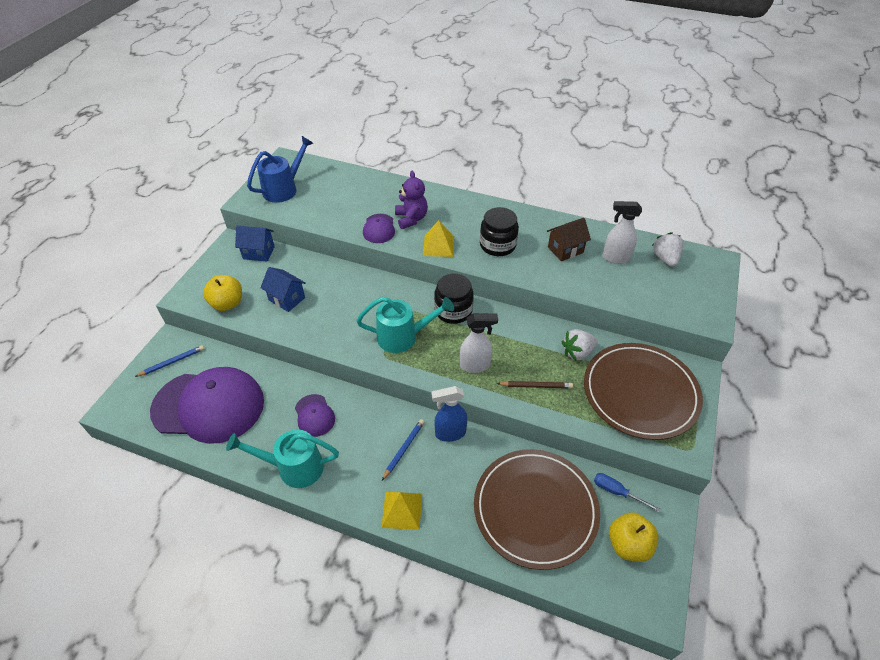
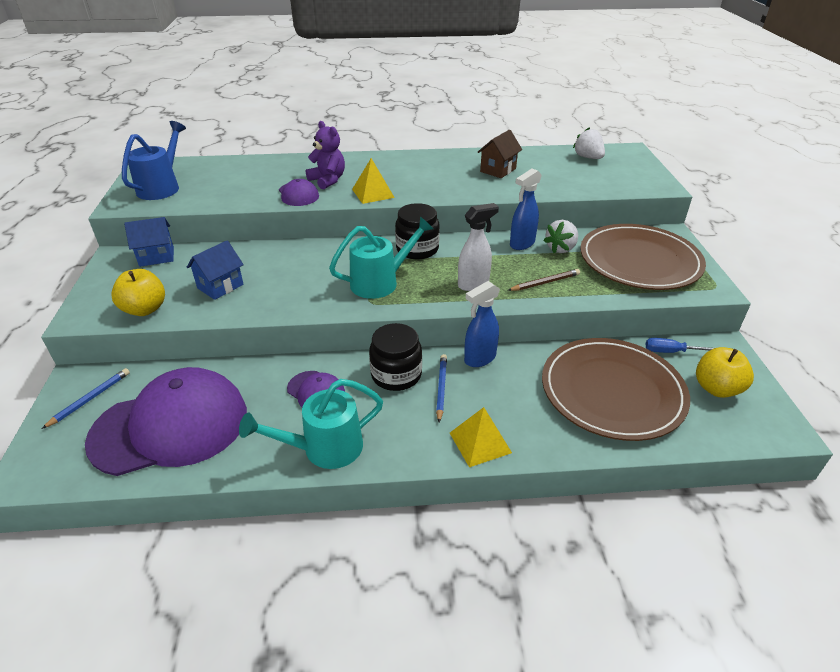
camera: 25 degrees left, 10 degrees down
(287, 299) = (220, 286): blue house -> blue house turned 60 degrees counterclockwise
(497, 245) = (432, 180): black jar -> black jar (396, 375)
(545, 335) = (521, 244): none -> blue spray bottle
(615, 258) = (546, 166): white spray bottle -> none

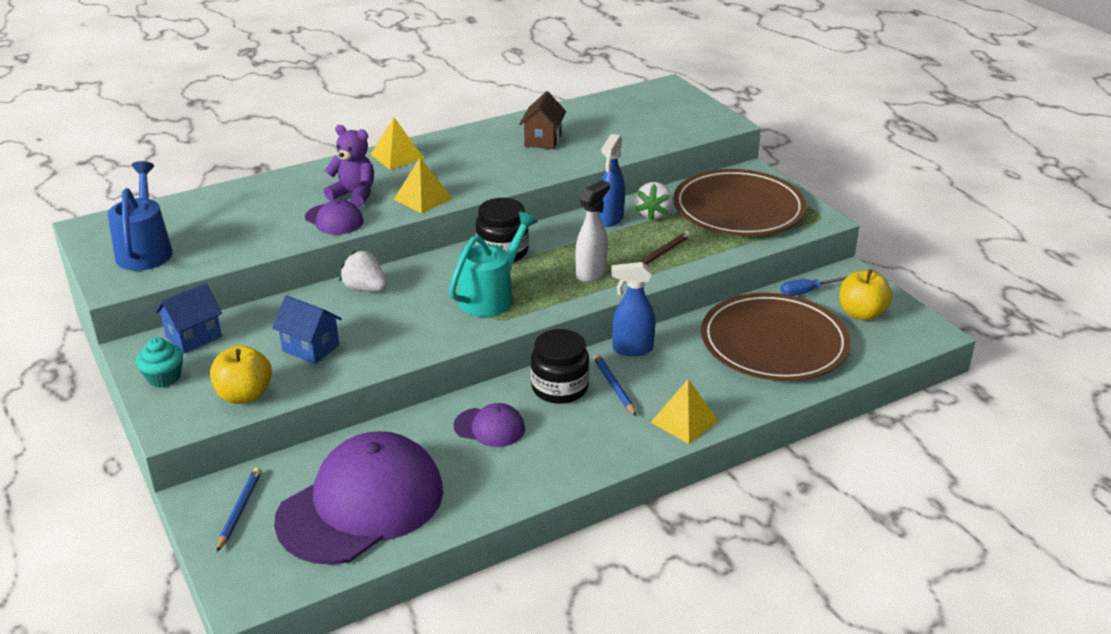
camera: 25 degrees left, 5 degrees down
(111, 280) = (164, 377): none -> turquoise cupcake
(220, 286) = (311, 348): blue house -> blue house turned 75 degrees counterclockwise
(323, 449) = (540, 473): turquoise watering can -> none
(381, 160) = (397, 156): none -> yellow pyramid
(479, 359) = (632, 349): blue spray bottle -> blue spray bottle turned 60 degrees clockwise
(588, 157) = (630, 104): white strawberry -> white strawberry (365, 288)

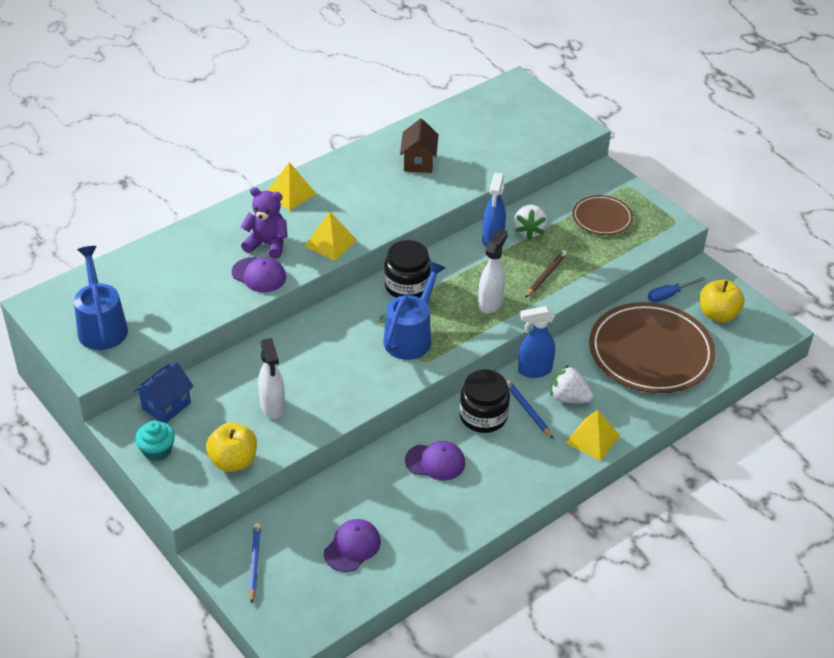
camera: 10 degrees left, 10 degrees up
(311, 348) = (273, 407): blue house -> white spray bottle
(361, 505) = (352, 547): purple cap -> purple cap, size x0.44
(365, 288) = (298, 338): white strawberry -> white strawberry (569, 398)
(491, 296) = (411, 336): turquoise watering can -> blue watering can
(738, 208) = (602, 217): brown plate -> brown plate, size x0.52

